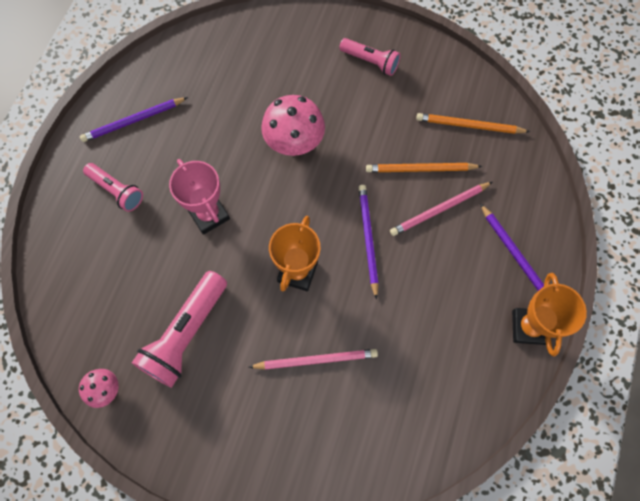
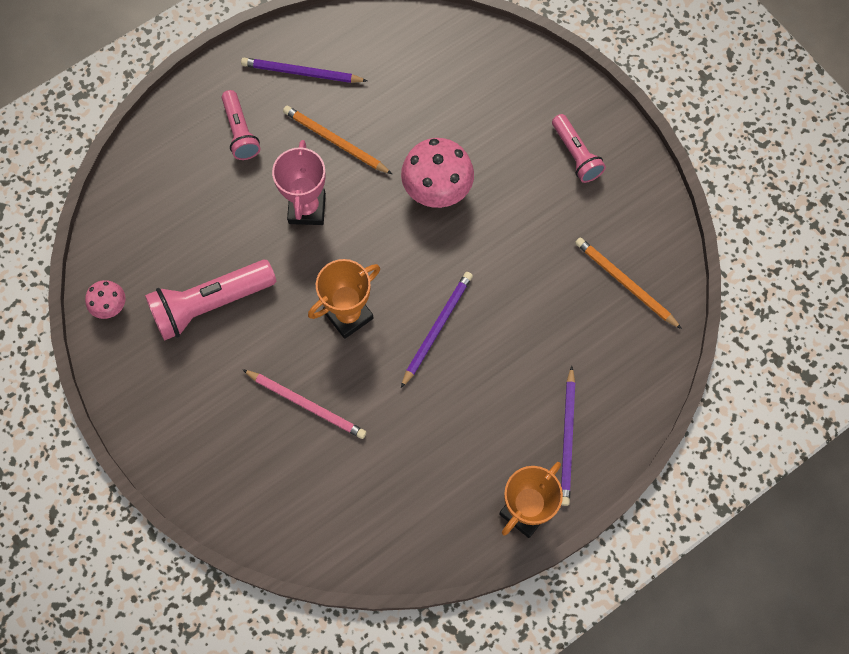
camera: 35 degrees right, 0 degrees up
(420, 169) = (540, 295): orange pencil -> orange pencil (335, 141)
(439, 210) = (527, 346): pink pencil -> none

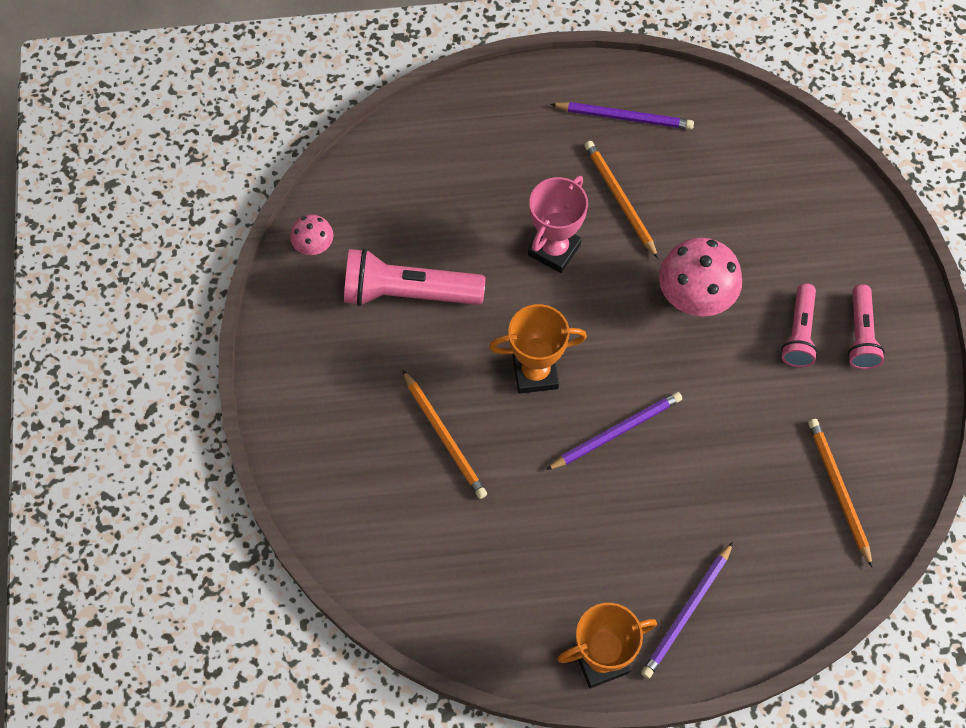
camera: 30 degrees right, 5 degrees down
(240, 132) = (532, 144): pink flashlight -> pink flashlight (799, 333)
(301, 73) = (624, 117): purple pencil -> purple pencil turned 150 degrees clockwise
(306, 404) = (444, 437): pink pencil -> orange pencil

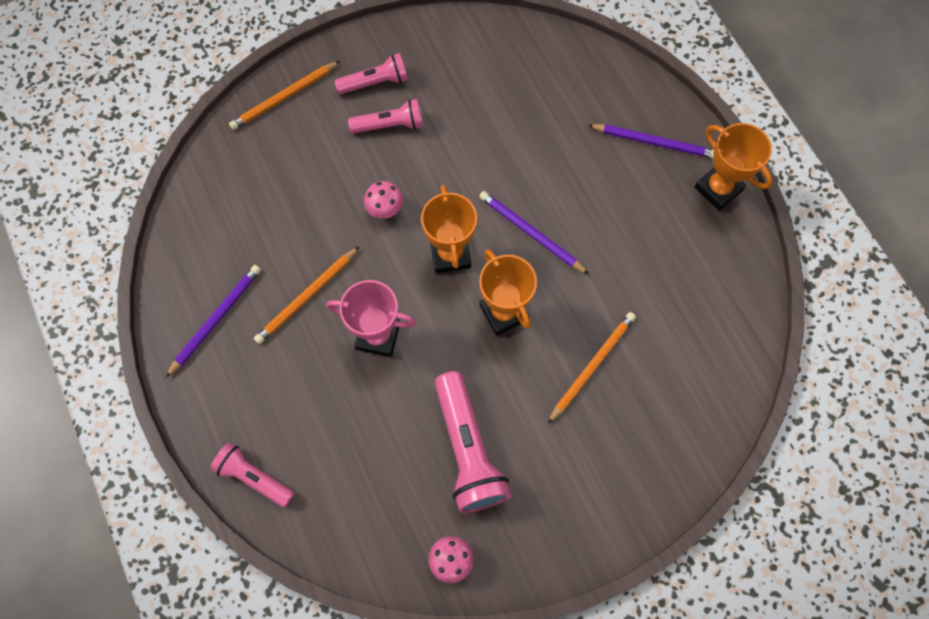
camera: 110 degrees left, 5 degrees up
(457, 112) = (254, 477): none -> pink flashlight
(619, 344) = (450, 254): none -> orange trophy
(624, 117) = (216, 319): purple pencil -> purple pencil turned 45 degrees clockwise
(695, 297) = (385, 209): pink mushroom -> pink mushroom, size x0.53
(838, 490) = (513, 68): orange pencil -> orange pencil (284, 97)

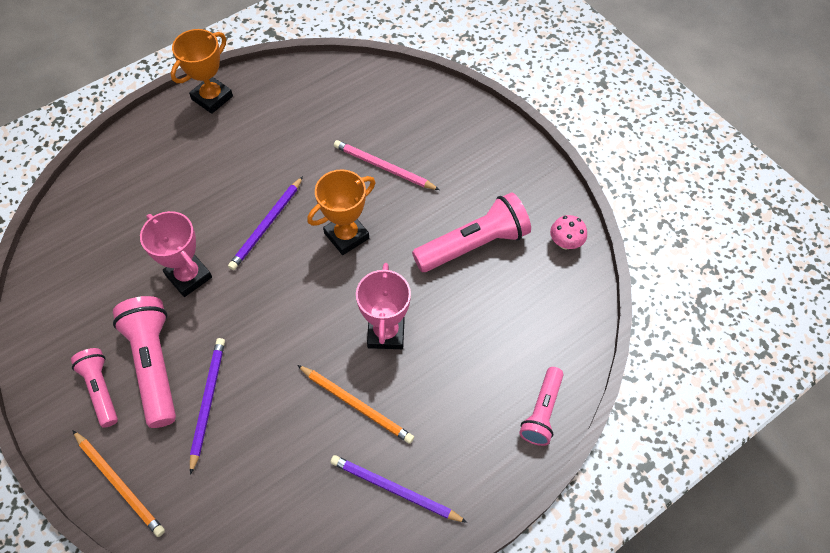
camera: 100 degrees left, 10 degrees down
(385, 209) = (253, 351): pink mushroom -> none
(390, 125) = (154, 365): pink flashlight -> pink flashlight, size x1.64
(450, 254) = (295, 286): orange trophy -> none
(481, 157) = (189, 276): none -> pink trophy
(592, 366) = (383, 167): orange pencil -> pink pencil
(654, 142) = (168, 144): purple pencil -> purple pencil (208, 402)

